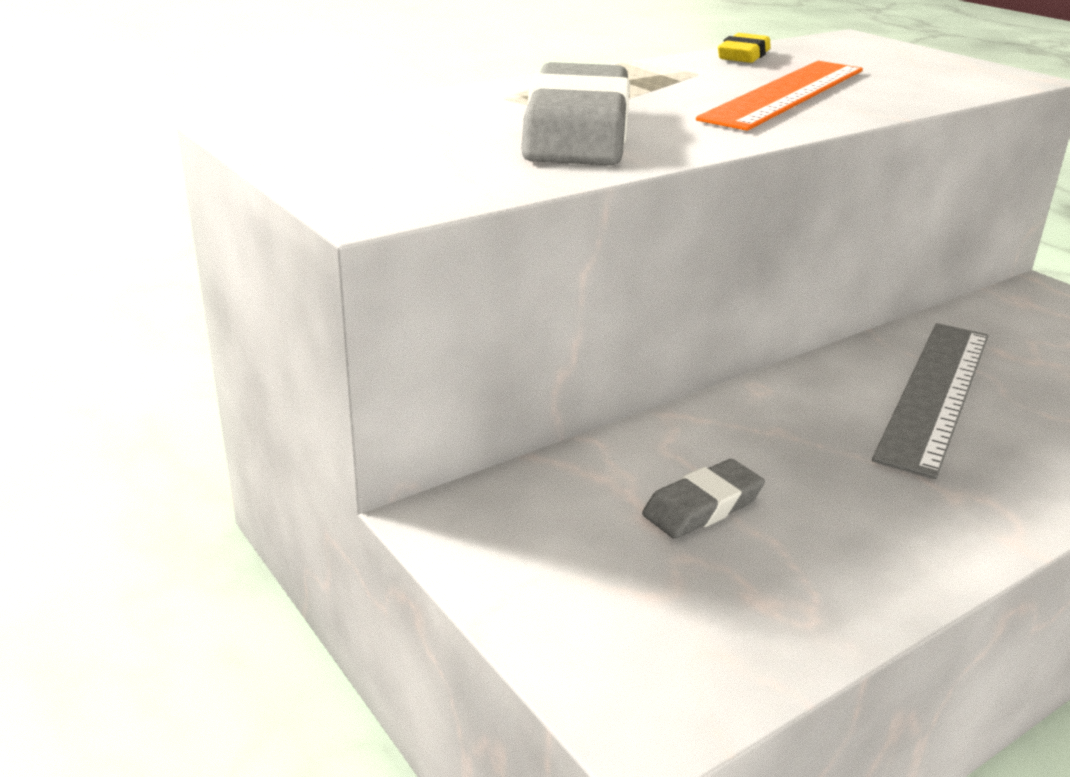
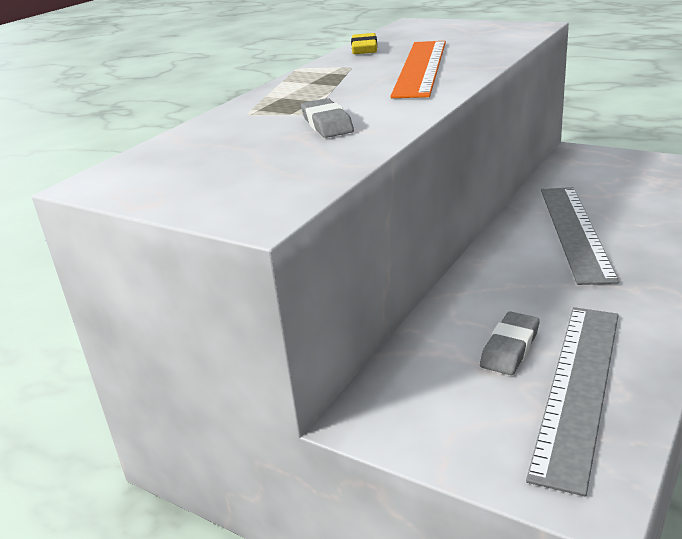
camera: 20 degrees left, 0 degrees up
(577, 131) = (327, 124): grey eraser -> grey eraser, size x0.49
(749, 586) = (578, 388): none -> grey ruler

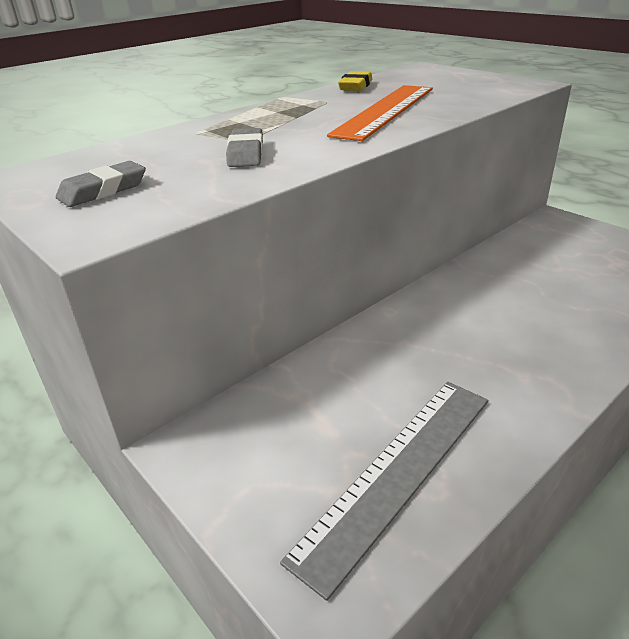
camera: 15 degrees right, 5 degrees up
(510, 348) = (360, 410): grey eraser -> grey eraser (103, 190)
(575, 231) = (501, 300): grey ruler -> none

